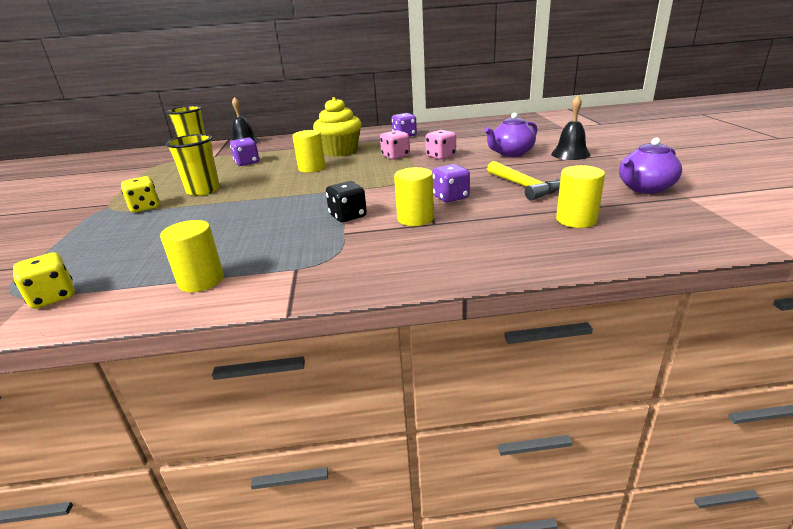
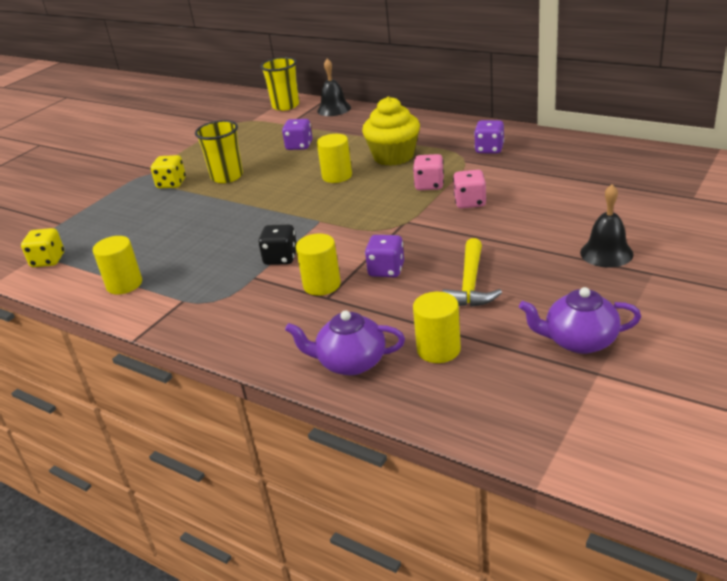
camera: 40 degrees right, 5 degrees up
(511, 153) = (546, 225): purple teapot -> purple teapot (350, 362)

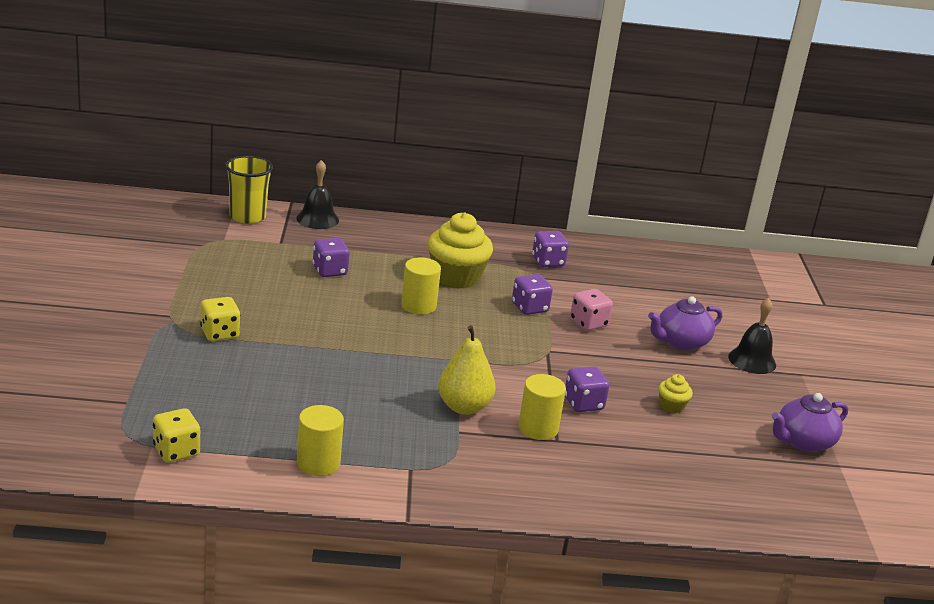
camera: 40 degrees left, 5 degrees down
(227, 176) = (284, 318): yellow cup -> none
(281, 258) = (464, 407): black dice -> yellow pear
(350, 362) = (646, 497): purple teapot -> purple teapot (681, 342)
(429, 185) = (529, 308): pink dice -> purple dice
(438, 349) = (706, 470): yellow cylinder -> none
(470, 284) = (671, 406): yellow hammer -> yellow cupcake

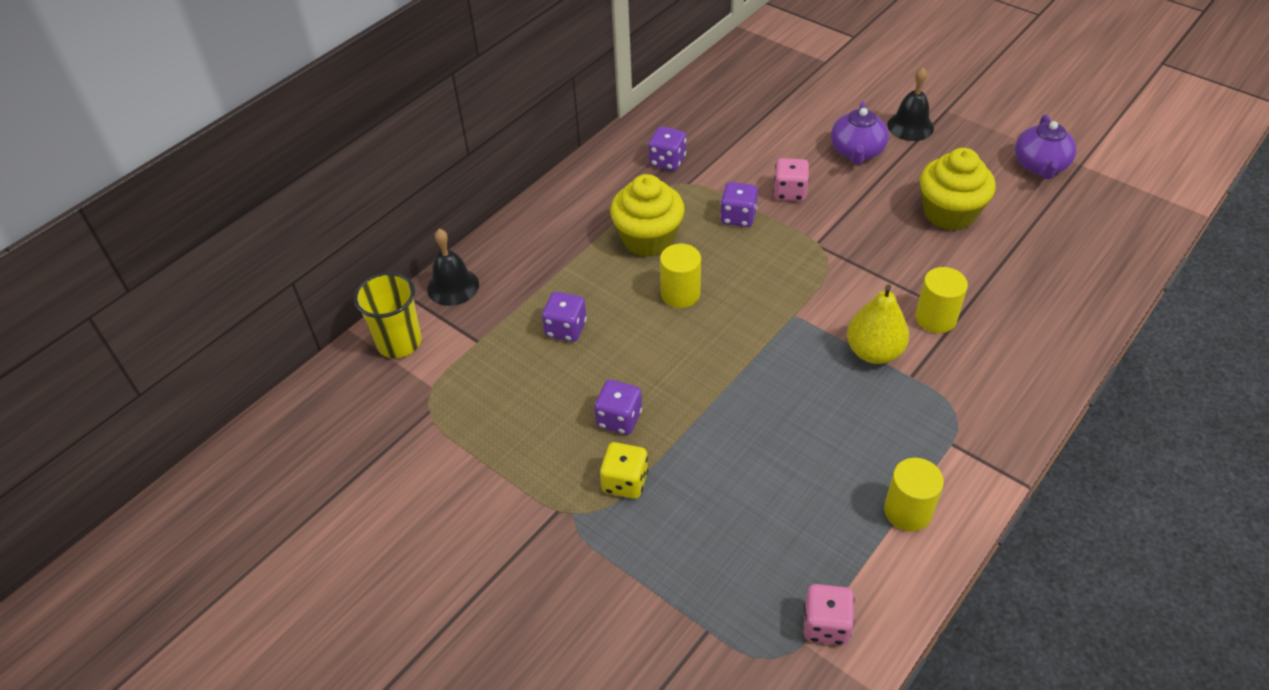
camera: 45 degrees left, 20 degrees up
(176, 451) = (825, 625): yellow dice -> pink dice
(583, 404) = (914, 267): purple dice -> purple dice (619, 419)
(671, 406) = (949, 213): yellow cupcake -> yellow cupcake, size x2.17

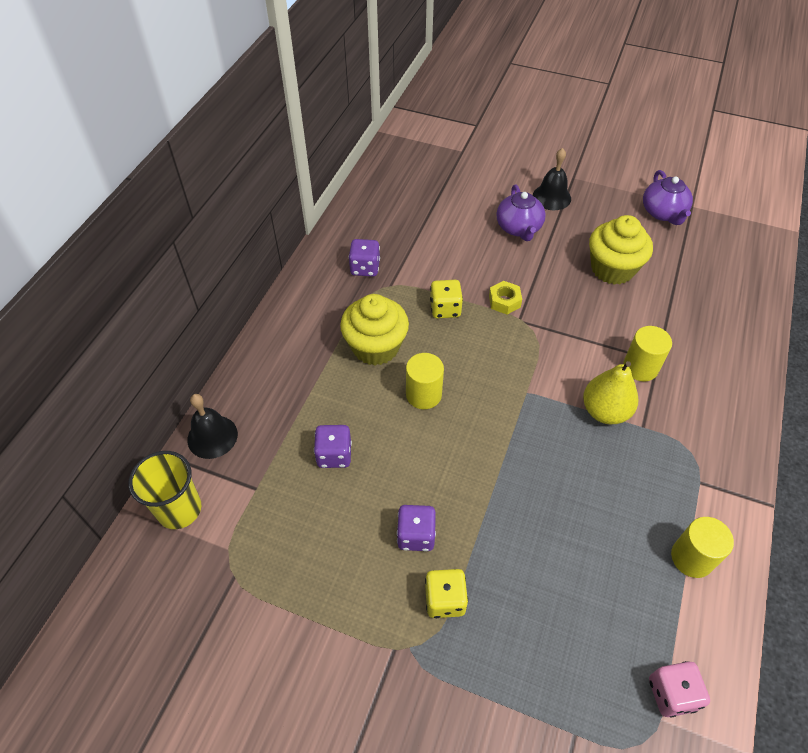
camera: 20 degrees left, 5 degrees up
(738, 217) = (445, 309): purple dice -> yellow dice
(789, 192) = (479, 276): pink dice -> none
(807, 222) = (504, 301): none -> yellow nut

